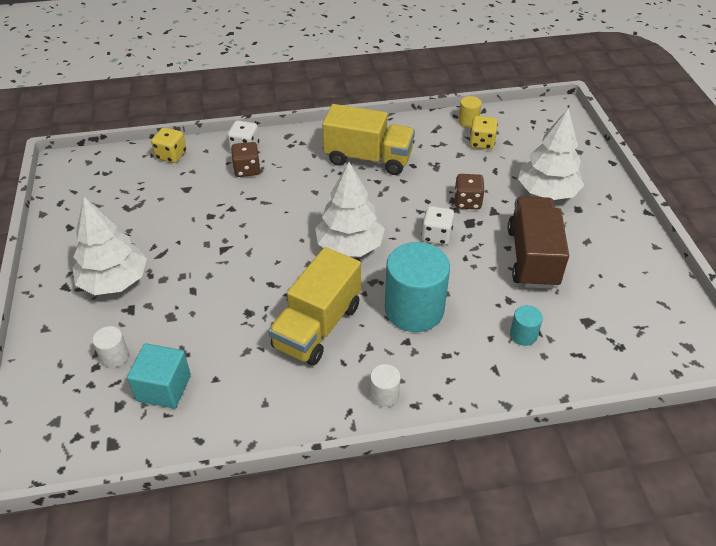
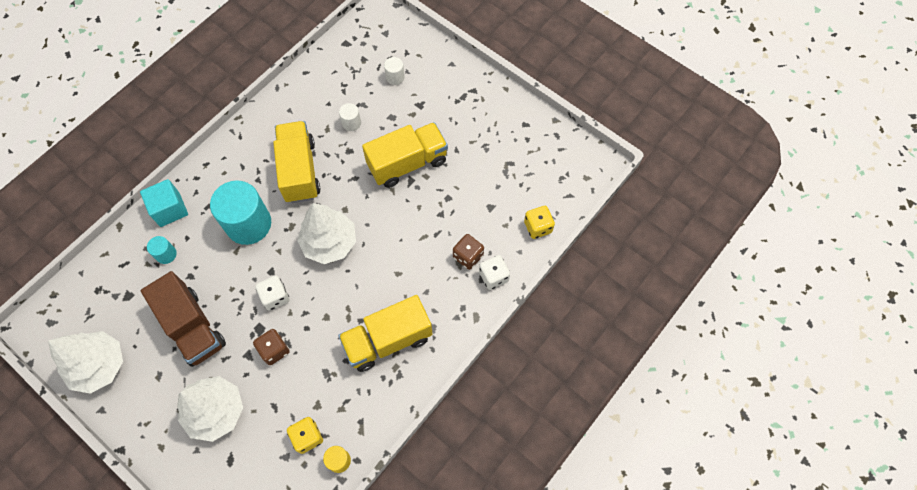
camera: 140 degrees right, 20 degrees up
(114, 281) = (449, 113): white tree -> white tree (99, 365)
(164, 388) = (350, 81): turquoise cube -> turquoise cube (170, 209)
(209, 264) = (407, 163): none -> yellow truck
(384, 395) = (227, 158): white cylinder -> white cylinder (351, 123)

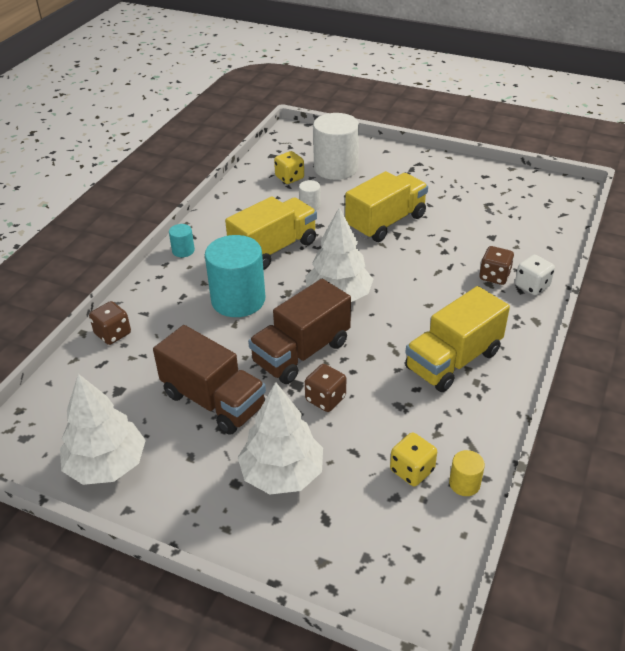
camera: 15 degrees left, 25 degrees down
(141, 234) = (113, 334): none -> brown dice
(166, 254) = (151, 344): turquoise cylinder -> turquoise cylinder (183, 251)
(170, 209) = (139, 307): turquoise cube -> none
(275, 297) = (301, 352): white dice -> brown truck
(299, 171) = (274, 249): yellow truck -> yellow truck turned 75 degrees clockwise
(395, 77) = (335, 168): white cylinder -> white cylinder, size x2.24
(538, 227) = (549, 241): yellow dice -> yellow dice (289, 178)

